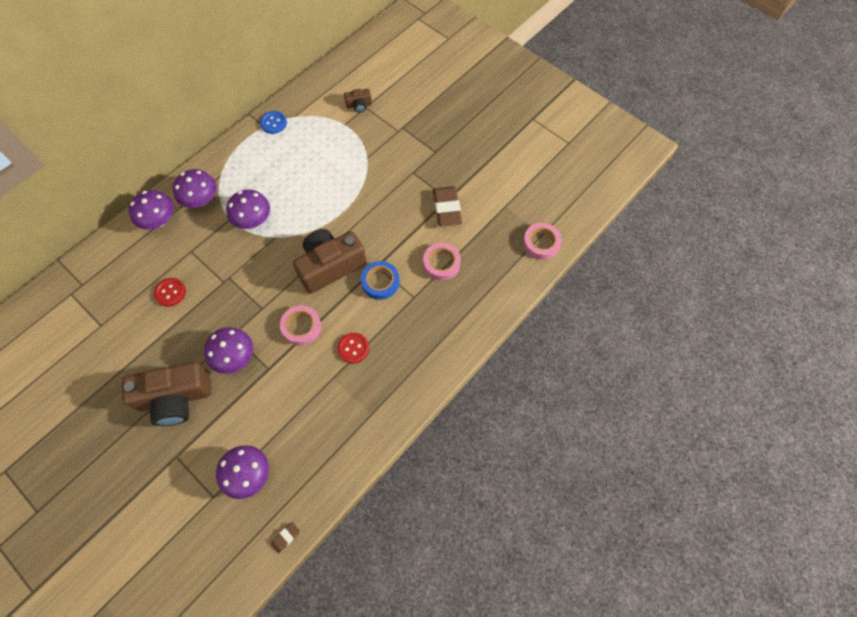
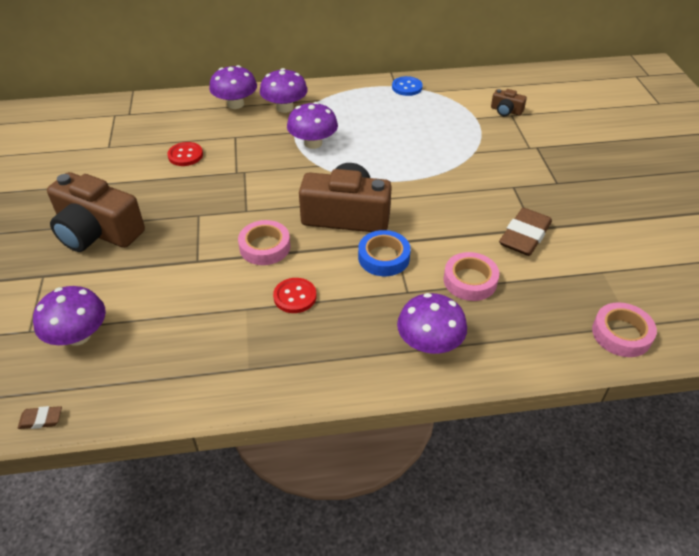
camera: 40 degrees right, 20 degrees down
(235, 357) = (180, 232): purple mushroom -> purple mushroom (429, 343)

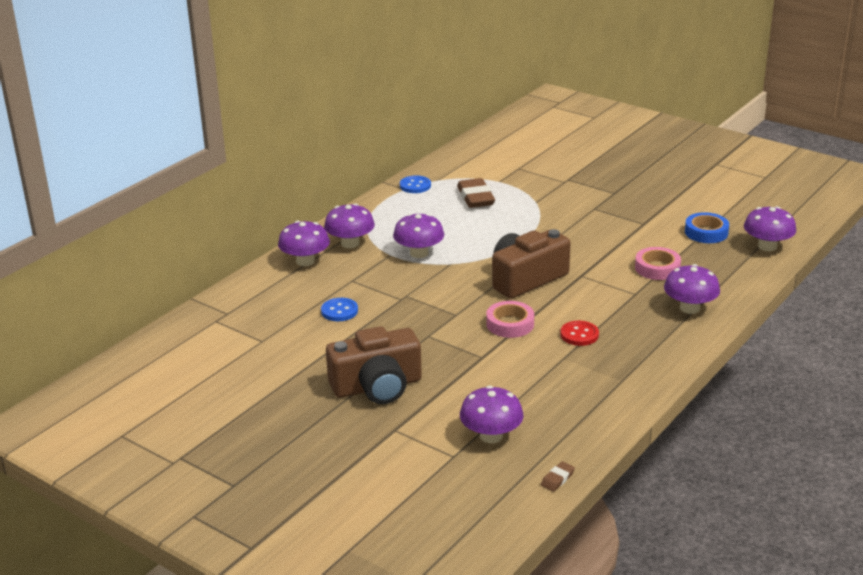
camera: 45 degrees left, 15 degrees down
(185, 155) = (339, 311): red button -> blue button
(383, 257) = (590, 286): blue tape -> blue tape (706, 232)
(506, 111) = (510, 167): brown camera -> none
(524, 236) = (646, 230): brown eraser -> brown eraser (475, 198)
(621, 334) = (767, 246): pink tape -> purple mushroom

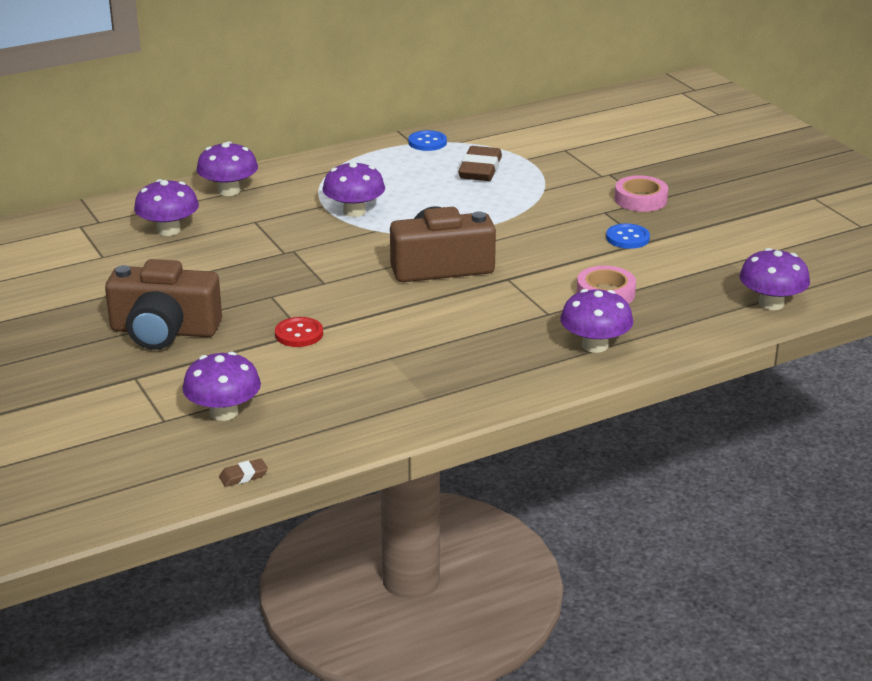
camera: 25 degrees right, 0 degrees up
(339, 311) = (208, 248): blue button -> blue button (627, 238)
(350, 243) = (293, 184): purple mushroom -> purple mushroom (168, 230)
(510, 324) = (370, 308): pink tape -> pink tape (640, 199)
(579, 335) = (434, 339): red button -> red button (299, 334)
(706, 232) = (711, 269): blue tape -> none

